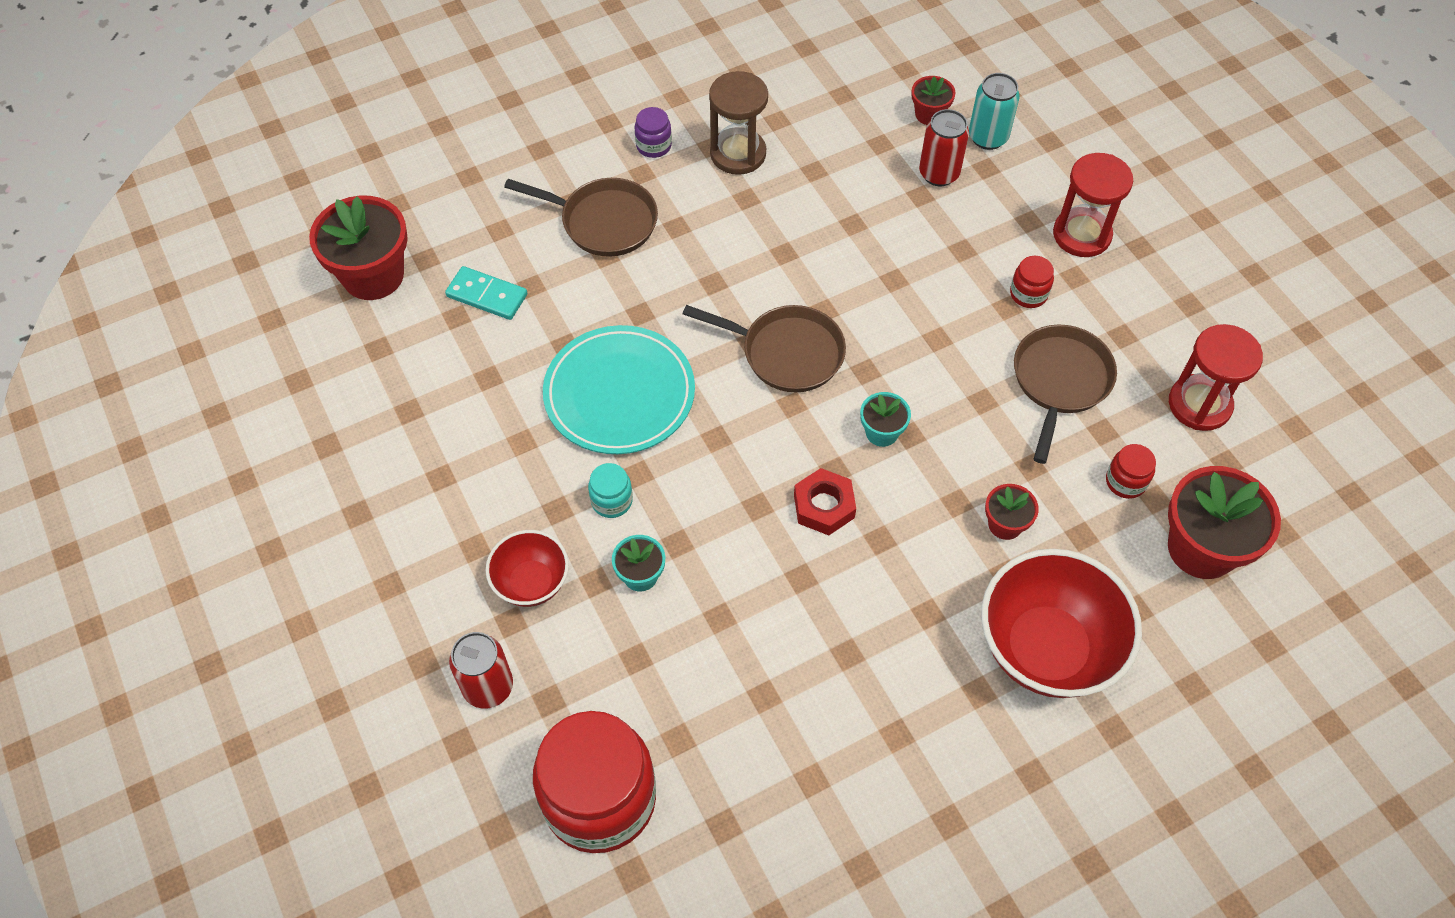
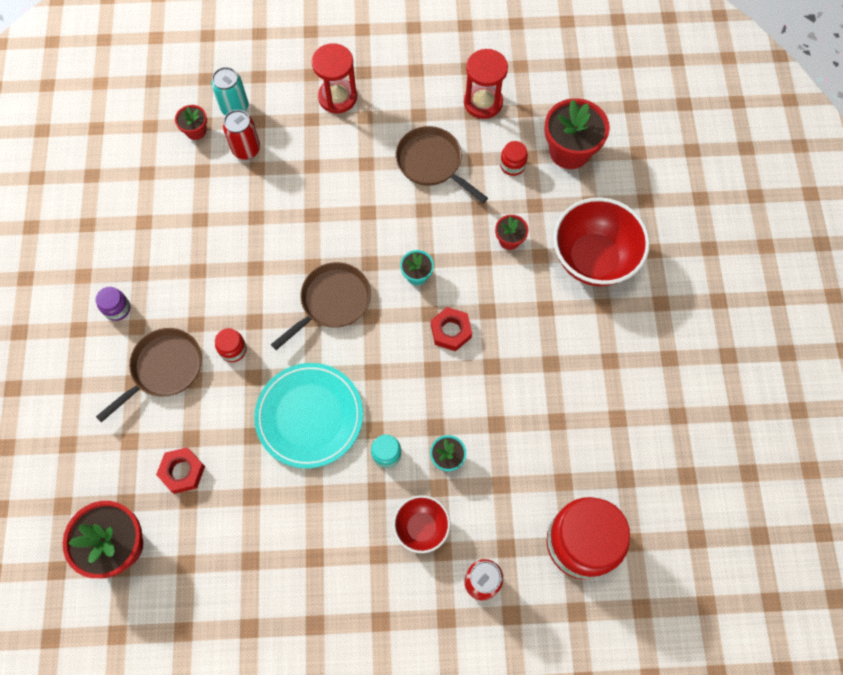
camera: 65 degrees left, 10 degrees up
(487, 295) = (182, 472): turquoise domino -> red nut
(738, 154) = (157, 259): brown hourglass -> none
(1028, 294) = (363, 147): red jar -> red jar (233, 349)

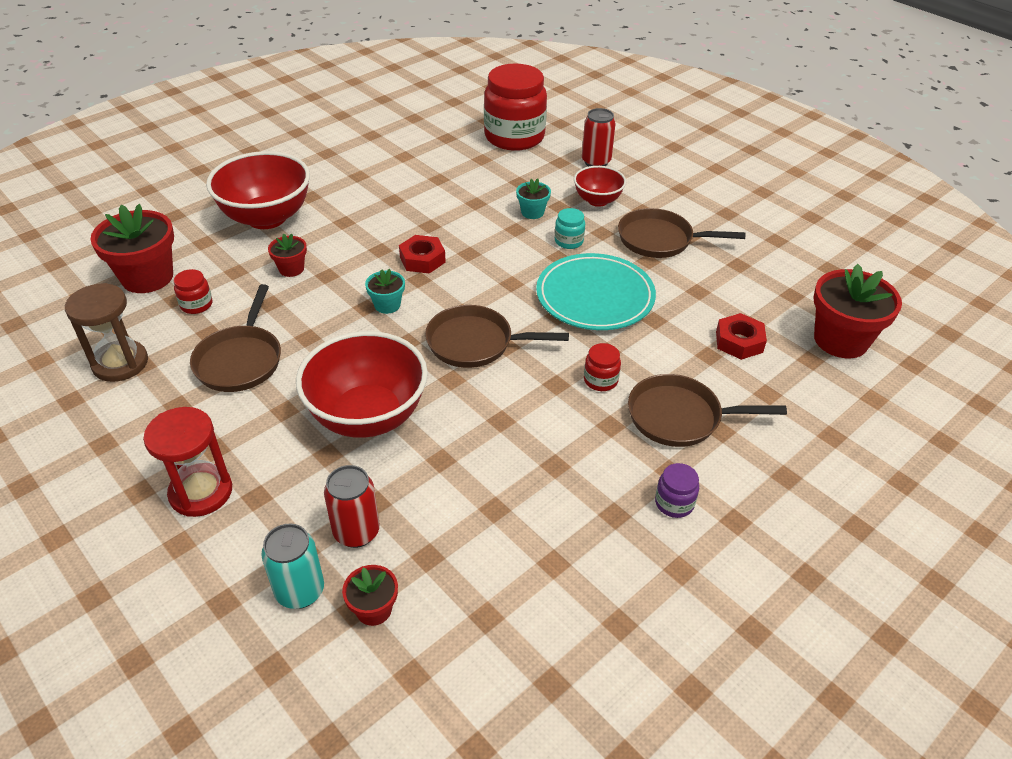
camera: 130 degrees left, 25 degrees down
(322, 202) = (368, 416): none -> red bowl
(329, 528) = (660, 240): none -> brown pan
(483, 102) = (120, 363): red hourglass -> brown hourglass

